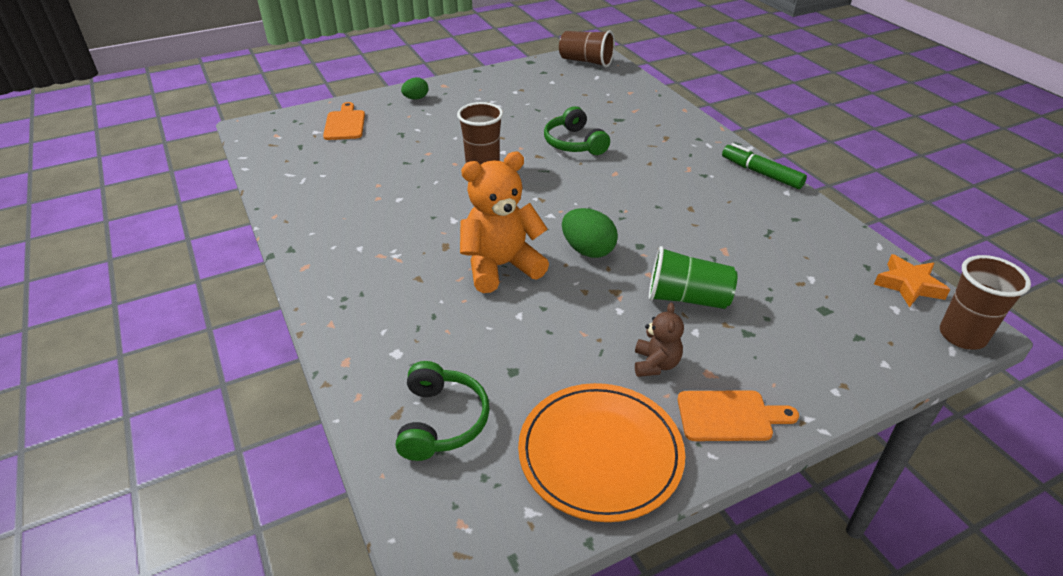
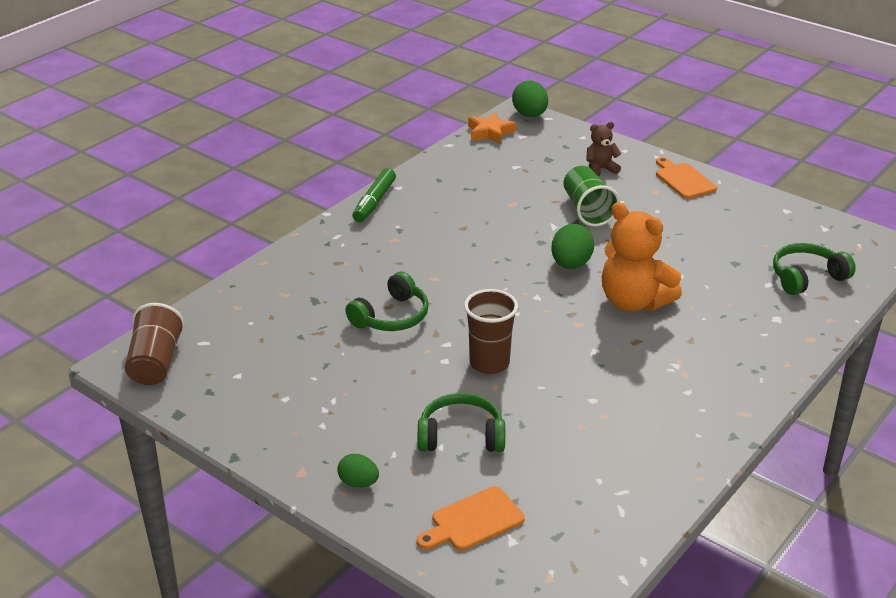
camera: 115 degrees left, 5 degrees down
(419, 138) = (461, 436): none -> green headphones
(600, 454) = (761, 215): orange plate -> none
(655, 364) = (668, 211): brown teddy bear -> brown teddy bear (600, 169)
(962, 336) = (530, 115): brown cup -> green egg

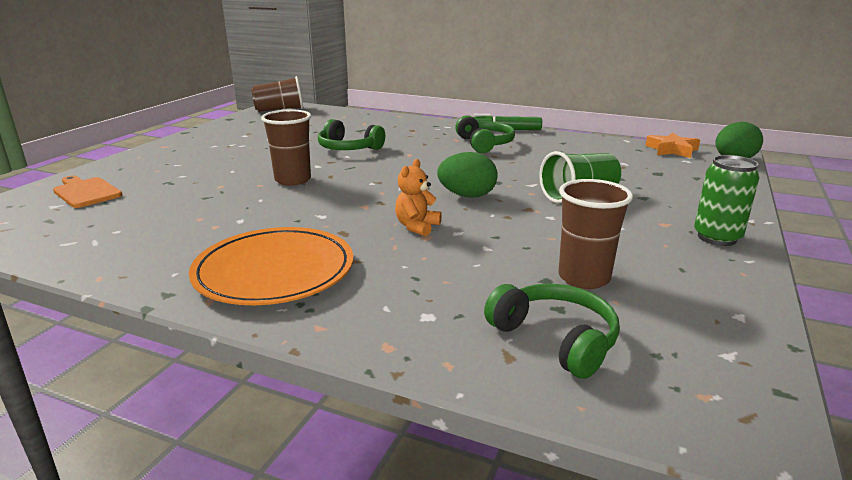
camera: 75 degrees right, 10 degrees down
(358, 483) = (147, 159): green egg -> none
(461, 436) = (193, 180): green headphones -> green headphones (484, 144)
(600, 169) = (673, 195): brown teddy bear -> none
(633, 302) = (417, 227): orange teddy bear -> orange teddy bear, size x0.51
(683, 180) = (717, 238): orange cutting board -> green can
(703, 381) = (274, 271): none -> orange plate
(734, 248) = (584, 278): none -> brown cup

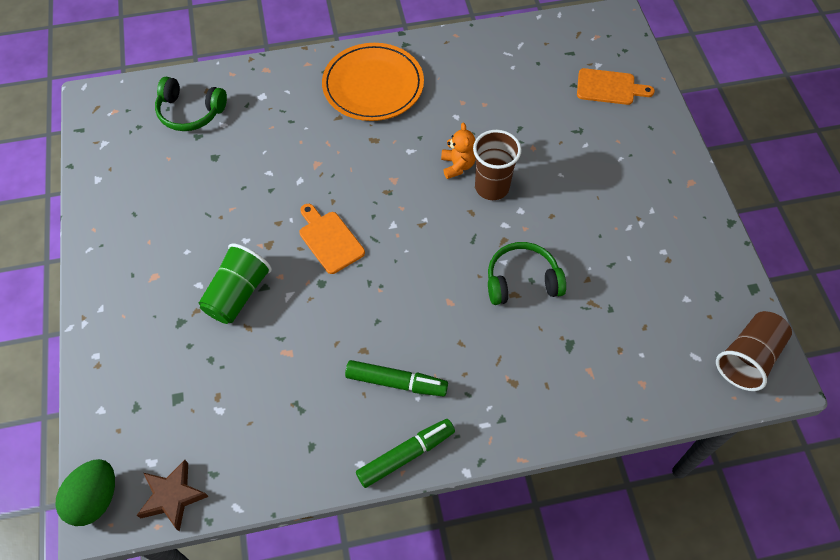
camera: 145 degrees right, 35 degrees up
(417, 227) = (332, 172): orange teddy bear -> orange teddy bear (457, 165)
(467, 196) = (329, 240): green egg -> orange cutting board
(484, 144) = (396, 382): green headphones -> green marker
(584, 278) = (193, 171): brown cup -> none
(672, 150) = (172, 496): orange star -> brown star
(717, 238) = (112, 273): green can -> none

